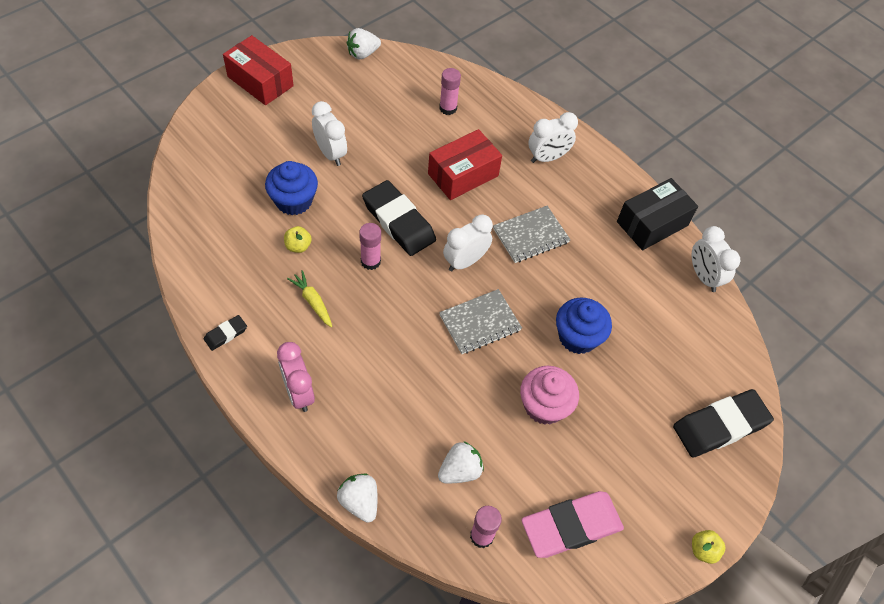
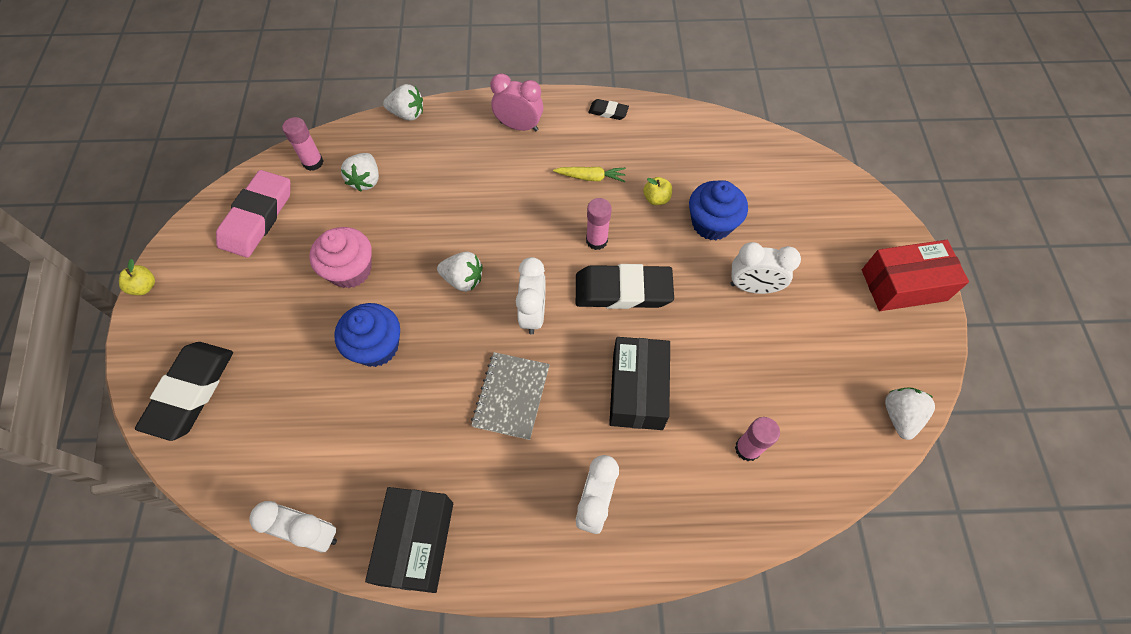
camera: 135 degrees right, 5 degrees up
(226, 334) = (608, 112): black eraser -> black eraser turned 75 degrees counterclockwise
(463, 175) = (637, 390): red box -> black box
(480, 323) = (463, 279): grey notebook -> white strawberry

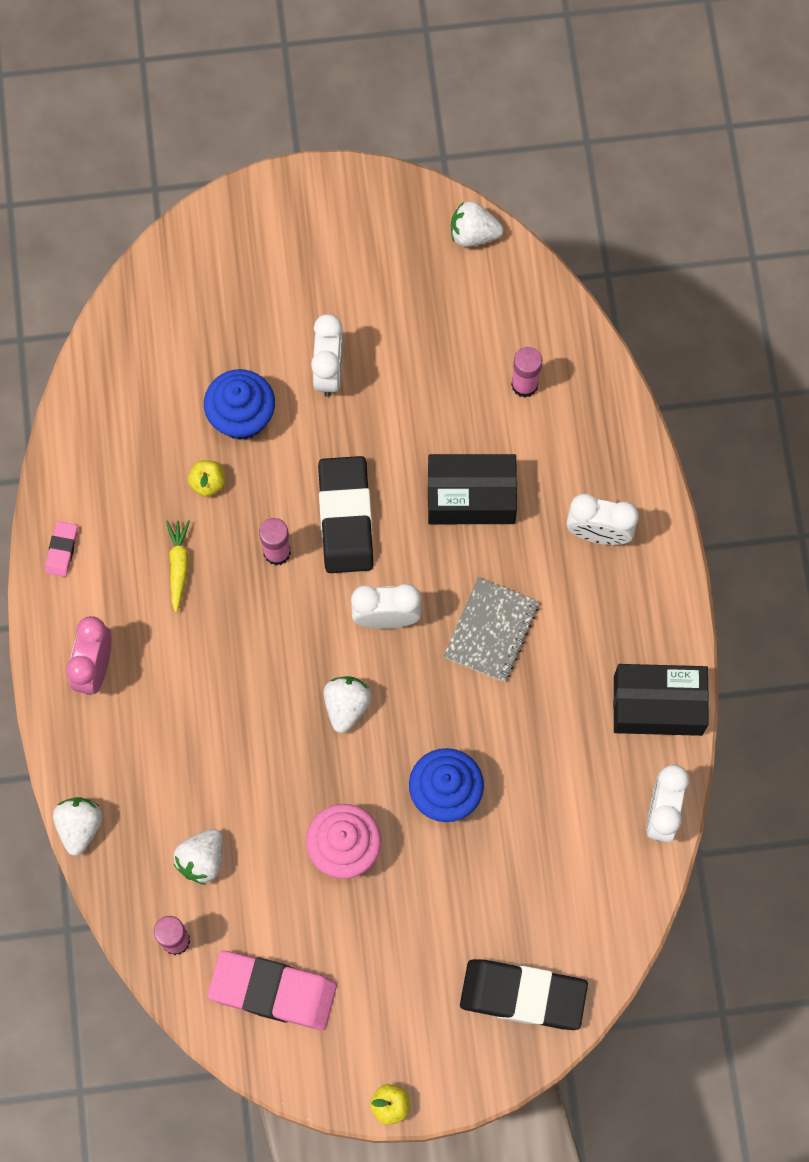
camera: 95 degrees left, 10 degrees up
(366, 180) = (202, 860): white strawberry -> white strawberry turned 120 degrees clockwise
(511, 396) = (491, 630): grey notebook -> grey notebook turned 75 degrees counterclockwise
(608, 112) = (62, 550): black eraser -> pink eraser
(903, 285) = (312, 209): red box -> none

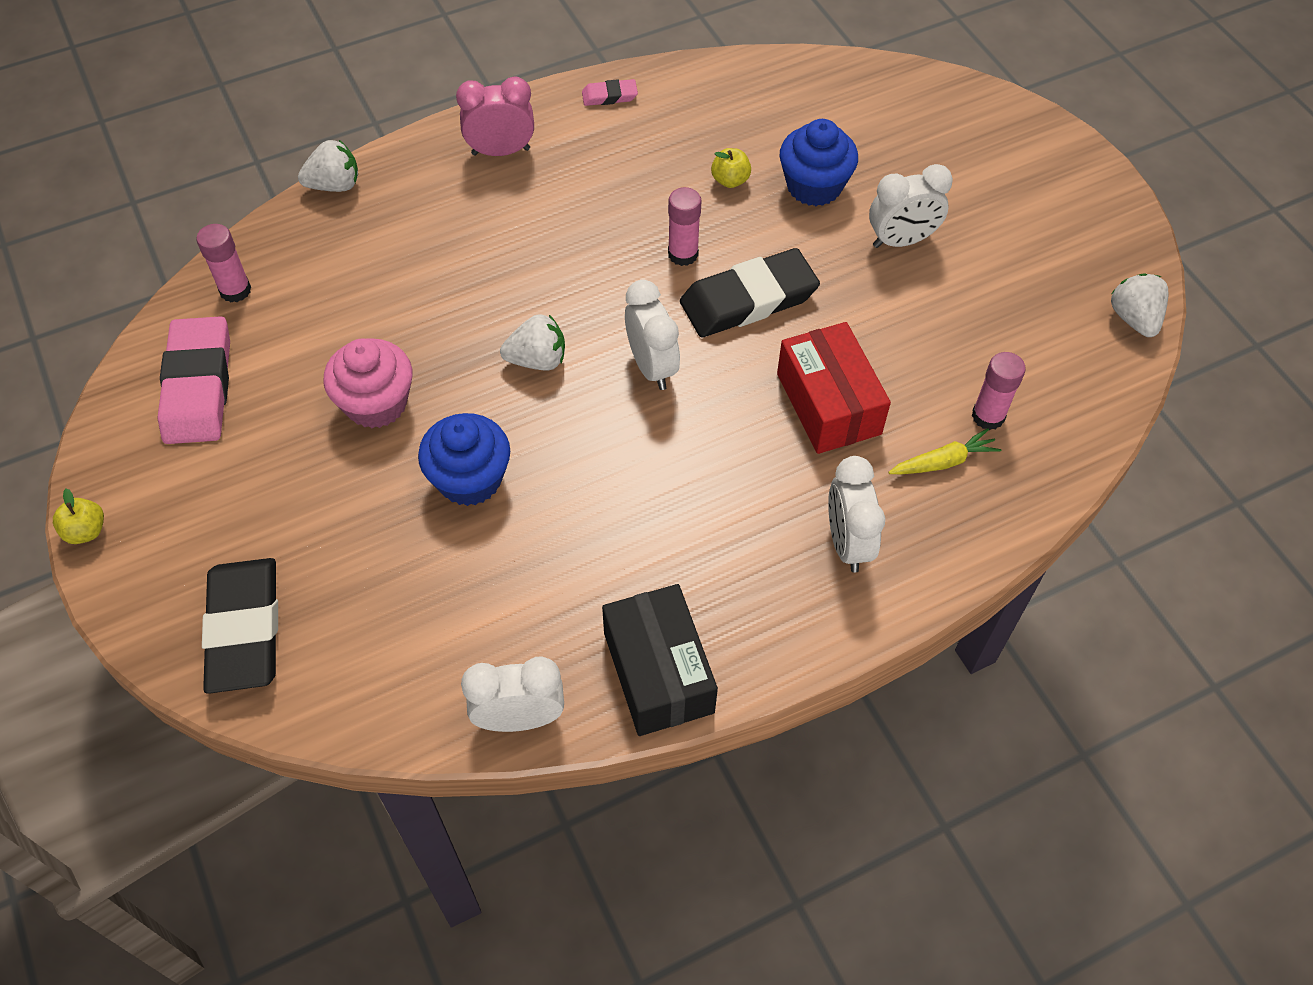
camera: 70 degrees right, 15 degrees down
(178, 566) = (632, 183): yellow carrot -> yellow carrot (943, 462)
(202, 860) = (327, 287): white strawberry -> none
(471, 497) = (828, 404): black box -> red box
(491, 630) = (679, 468): grey notebook -> none

